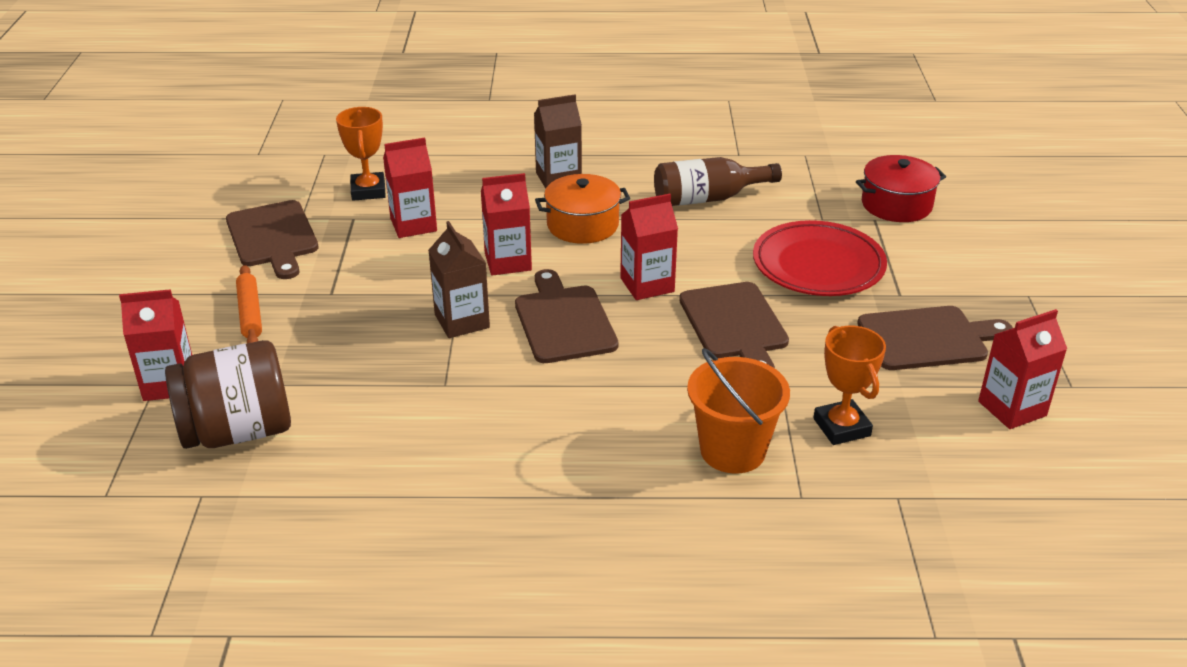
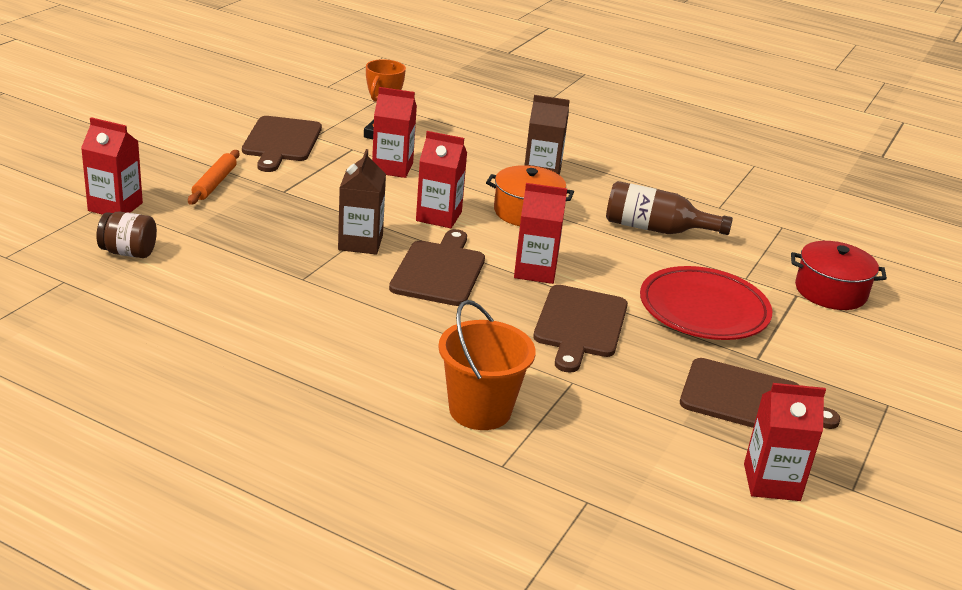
camera: 25 degrees right, 5 degrees down
(238, 431) = (128, 252): brown jar -> brown jar, size x0.54
(842, 427) = (593, 432): orange trophy -> none

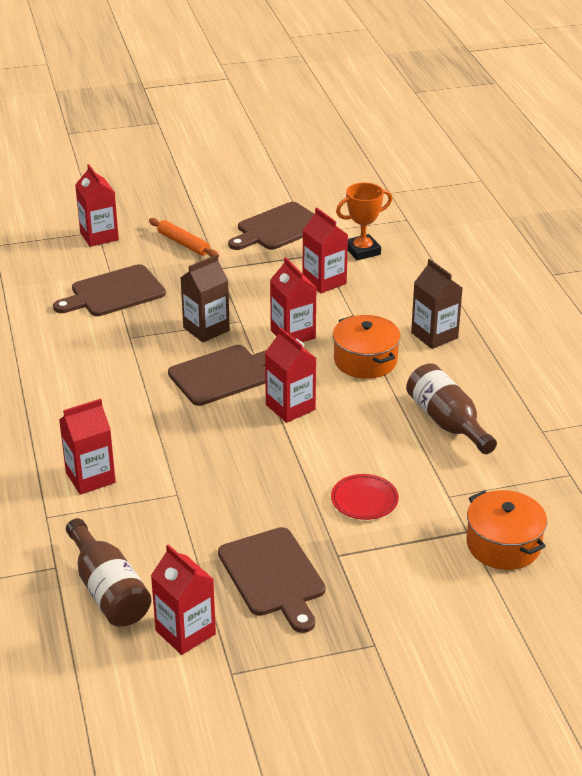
camera: 50 degrees right, 5 degrees up
(128, 252) = (60, 272): brown jar -> none
(215, 183) = (183, 243): orange rolling pin -> orange rolling pin turned 75 degrees clockwise
(480, 410) = (90, 477): orange bucket -> red carton
(580, 325) = (251, 461): brown cutting board -> brown cutting board (114, 293)
(661, 490) = (108, 590): none -> brown bottle
(703, 310) = (364, 500): red plate -> red plate, size x0.54
(830, 291) = (503, 545): red pot -> orange pot

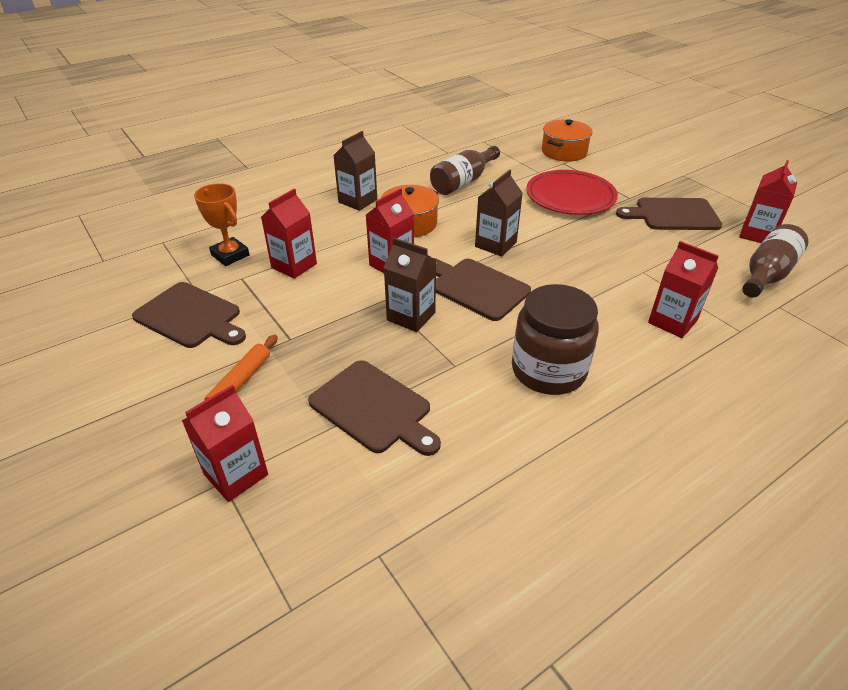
camera: 110 degrees left, 5 degrees up
(88, 381) = (548, 370): none -> brown jar
(273, 576) = (673, 215): brown cutting board -> brown cutting board turned 135 degrees counterclockwise
(290, 407) = (495, 244): red carton -> brown carton
(364, 500) = (570, 197): red plate -> red plate, size x1.87

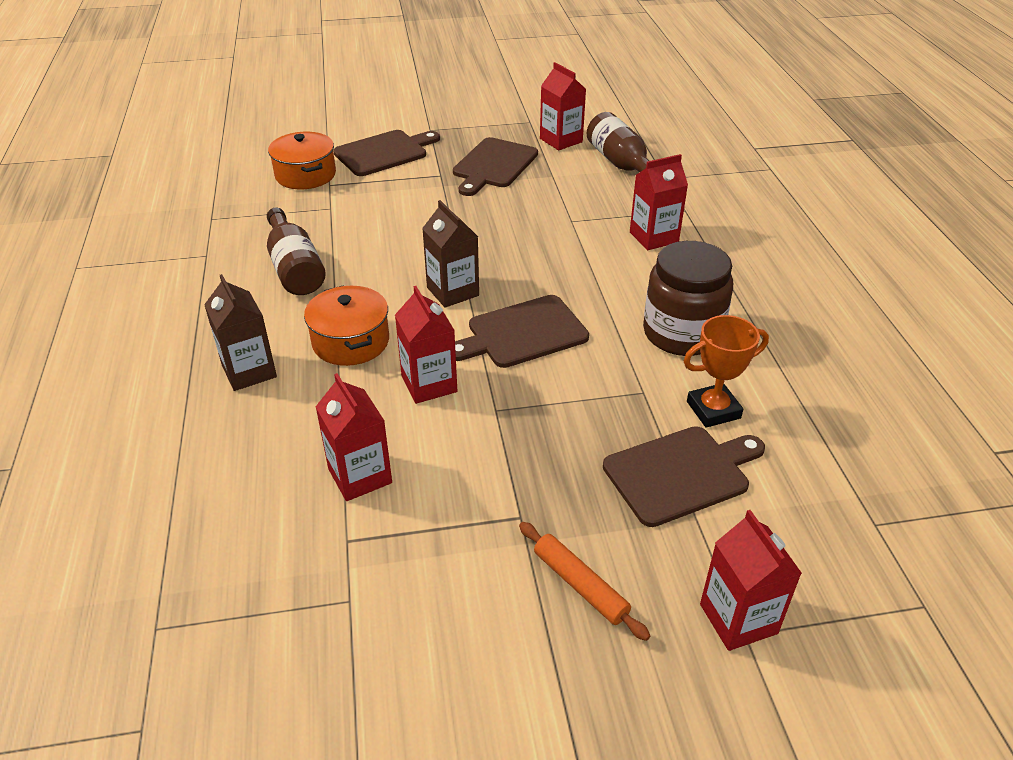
camera: 65 degrees left, 0 degrees up
(191, 316) = (404, 618): brown cutting board -> brown cutting board (384, 152)
(230, 255) = (274, 542): orange trophy -> orange trophy (713, 410)
(411, 316) = (542, 399): brown carton -> none
(570, 197) = (405, 208): red plate -> none

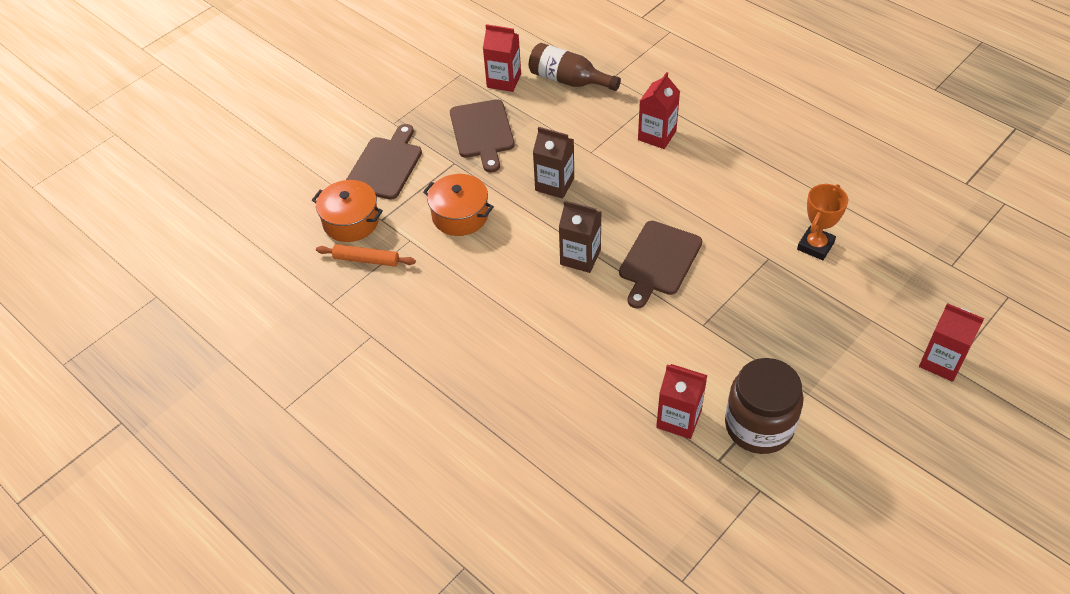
camera: 35 degrees left, 10 degrees up
(249, 371) = (525, 400): brown carton -> brown carton (554, 184)
(295, 268) = (451, 305): brown bottle -> none
(350, 341) = (562, 336): orange pot -> orange pot (460, 215)
(429, 384) = (645, 334): red carton -> none
(580, 585) = (857, 397): orange rolling pin -> orange rolling pin (366, 260)
(681, 473) = (839, 298): brown cutting board -> none
(682, 333) = (748, 202): brown jar -> brown jar (759, 426)

